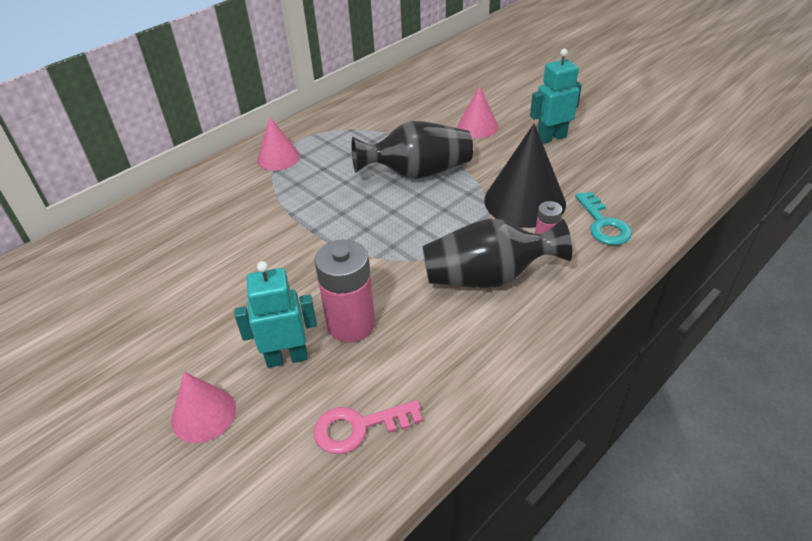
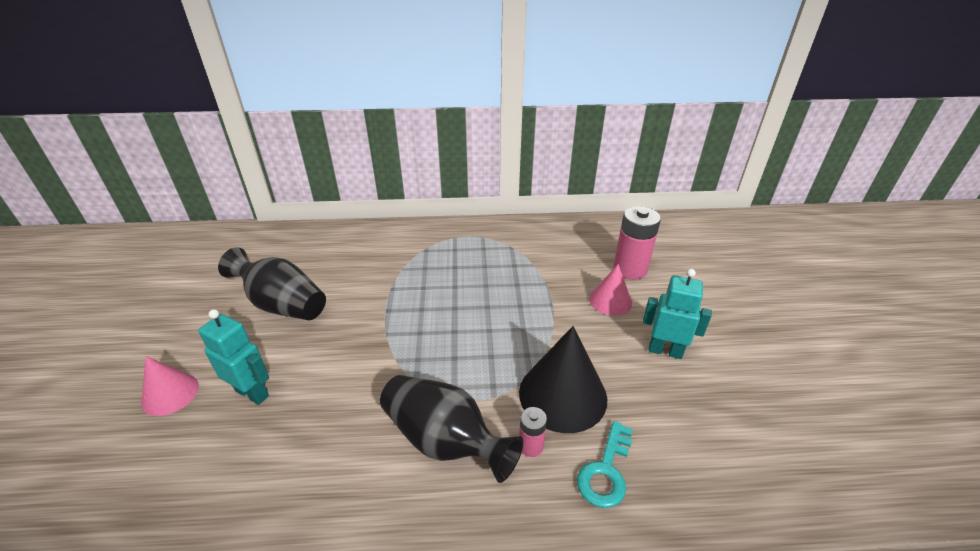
camera: 40 degrees right, 5 degrees down
(278, 158) = (438, 242): pink cone -> none
(351, 324) = (314, 400): pink battery -> pink battery (630, 269)
(358, 427) = (212, 485): pink key -> none
(417, 173) = (511, 311): black vase -> black vase (282, 305)

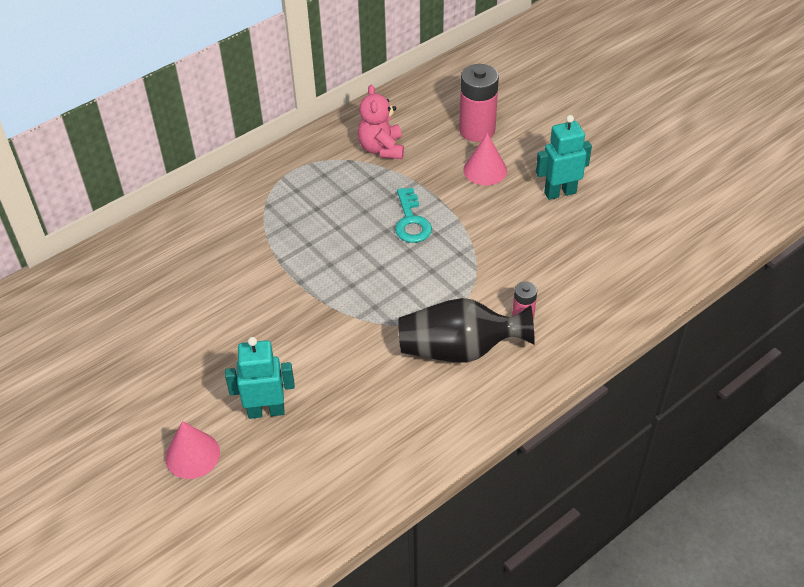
camera: 35 degrees left, 10 degrees up
(282, 305) = (190, 332): black vase -> none
(541, 250) = (381, 149): none -> pink teddy bear
(562, 394) = (513, 269): black cone -> none
(605, 471) = (585, 303): turquoise key -> turquoise key (411, 221)

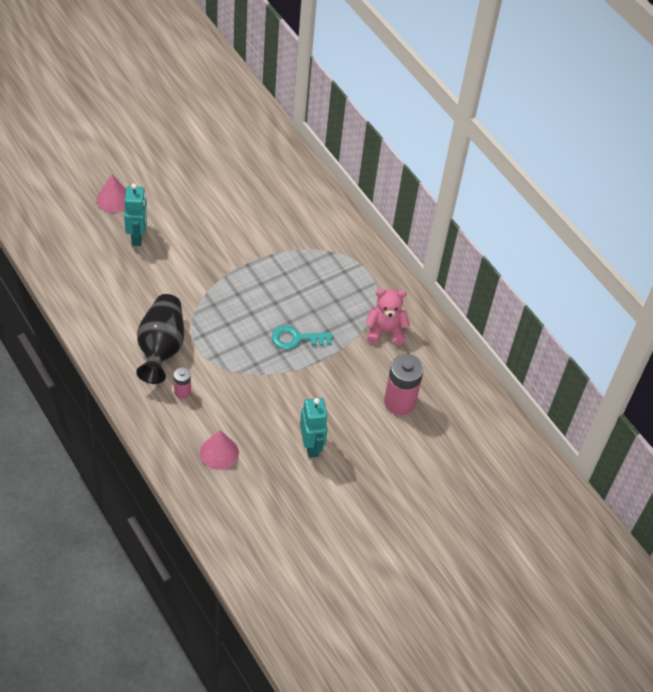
camera: 90 degrees right, 5 degrees up
(485, 170) = (348, 398): pink cone -> pink cone (219, 452)

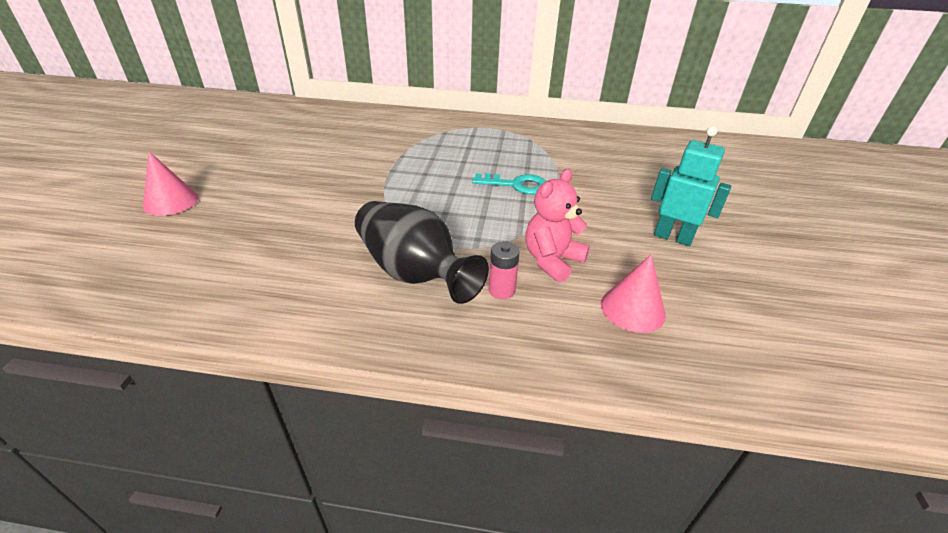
camera: 45 degrees left, 15 degrees down
(137, 237) = (243, 211): turquoise robot -> none
(296, 338) = (517, 185): turquoise key -> turquoise key turned 120 degrees counterclockwise
(385, 331) = (561, 145): pink teddy bear -> pink teddy bear (552, 261)
(399, 402) = (651, 170): pink battery -> none

